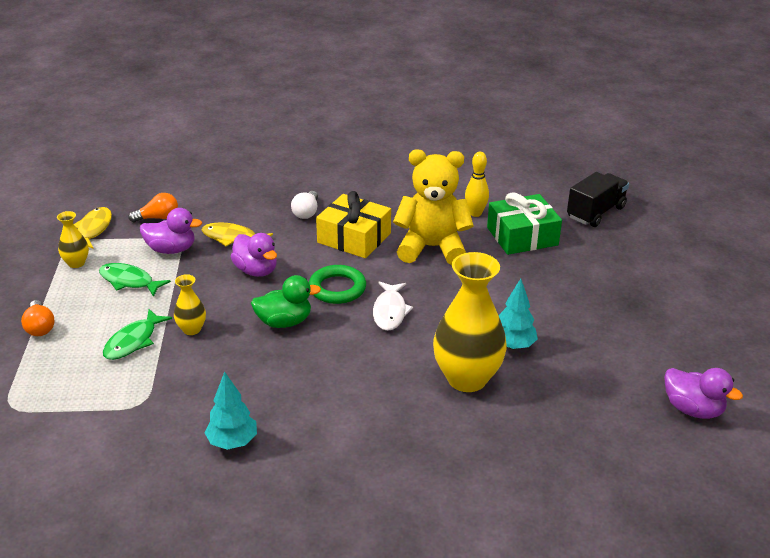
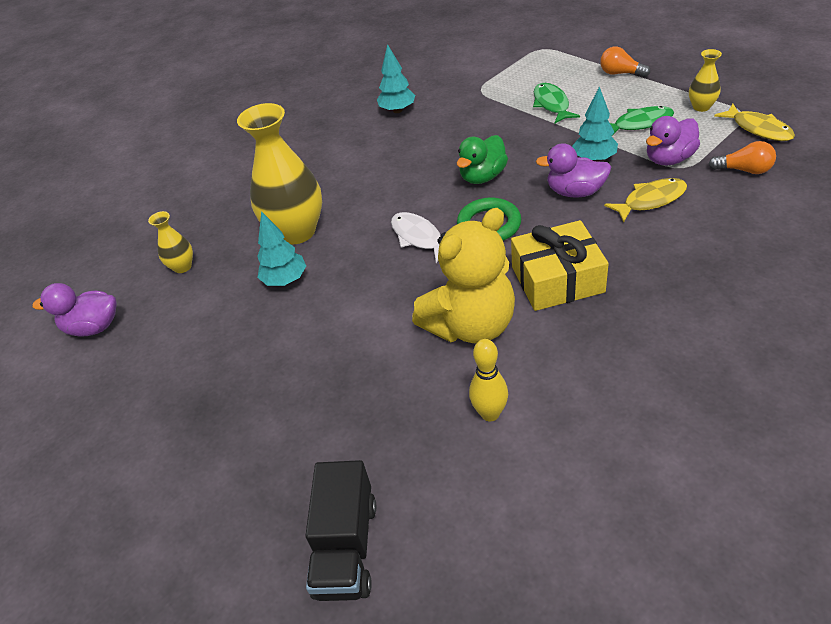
camera: 145 degrees right, 10 degrees up
(158, 218) = (744, 170): orange light bulb -> orange light bulb turned 105 degrees counterclockwise
(192, 329) = (532, 132): yellow vase -> yellow vase (182, 267)
(204, 280) = (594, 159): none -> turquoise tree
(306, 212) = (649, 271): white light bulb -> none
(522, 236) = (398, 418): green gift -> none

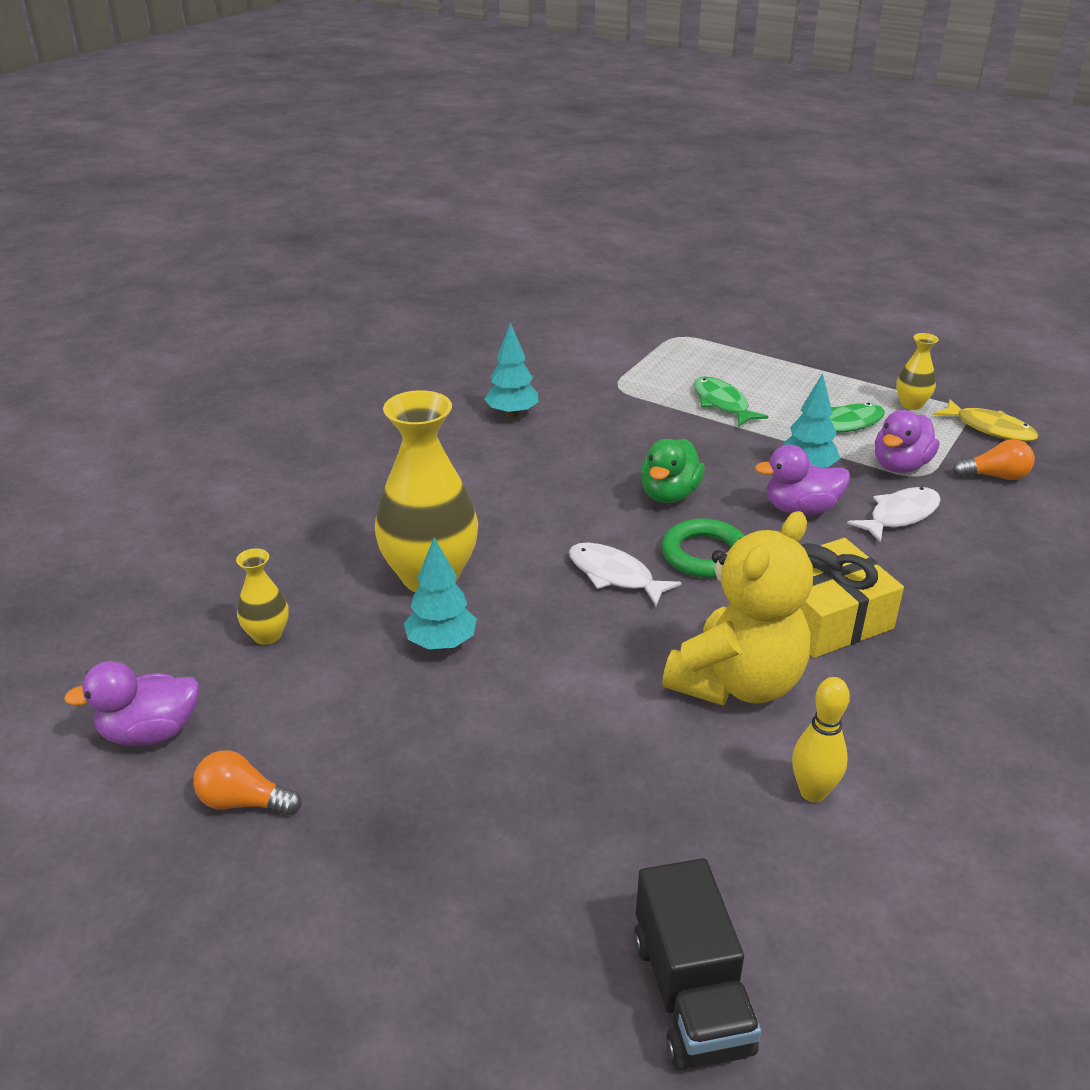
camera: 20 degrees left, 10 degrees down
(620, 73) = (794, 366): orange light bulb -> orange light bulb (244, 802)
(650, 200) = (900, 515): yellow fish -> white fish

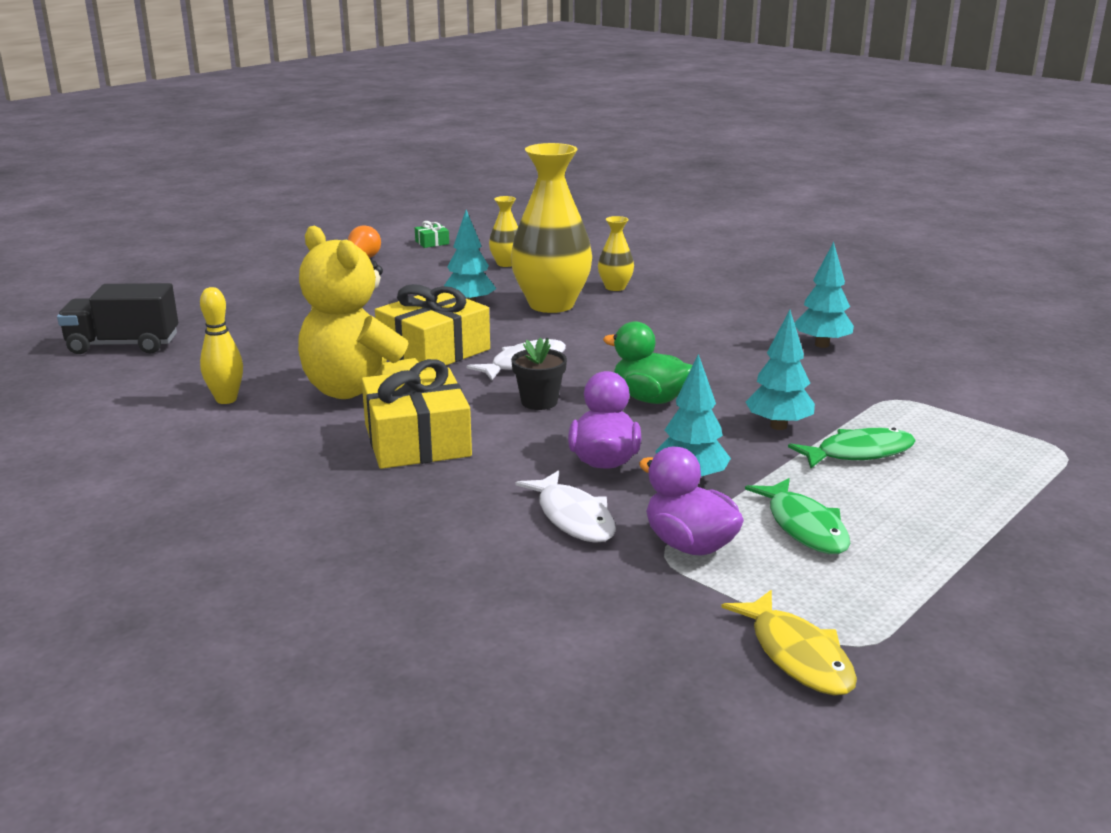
camera: 100 degrees right, 10 degrees down
(150, 732) = (432, 242): purple duck -> green gift
(600, 647) = (434, 350): none -> yellow gift
(693, 434) = (778, 426): none -> turquoise tree
(705, 555) = (539, 402): green ring -> black flower pot
(911, 404) = (876, 598): yellow vase -> yellow vase (615, 287)
(990, 428) = (797, 655): yellow fish -> yellow fish turned 75 degrees counterclockwise
(995, 476) = (650, 616): orange light bulb -> none

